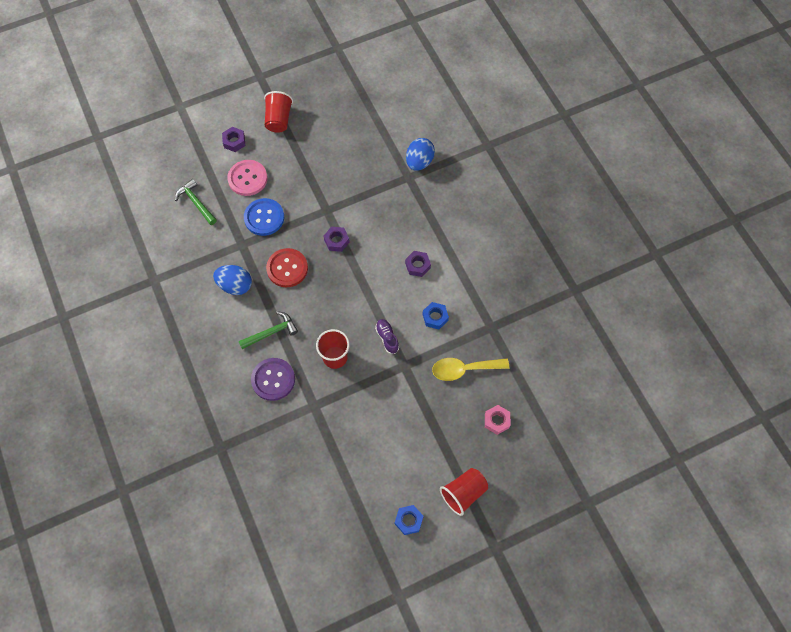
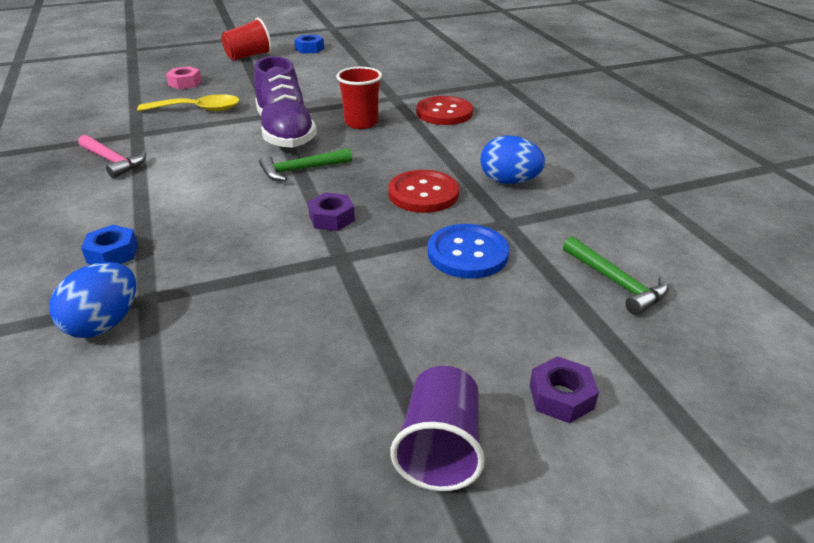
camera: 175 degrees left, 30 degrees down
(247, 178) = (511, 316): pink button -> none
(271, 332) = (448, 142): green hammer -> green hammer (301, 170)
(273, 379) = (444, 113): purple button -> red button
(278, 119) = (440, 448): red cup -> purple cup
(387, 338) = (285, 132): purple shoe -> purple shoe, size x2.26
(417, 265) = (204, 186): purple nut -> none
(435, 317) = (209, 143): blue nut -> blue nut (113, 253)
(487, 289) = (113, 161): none -> pink hammer

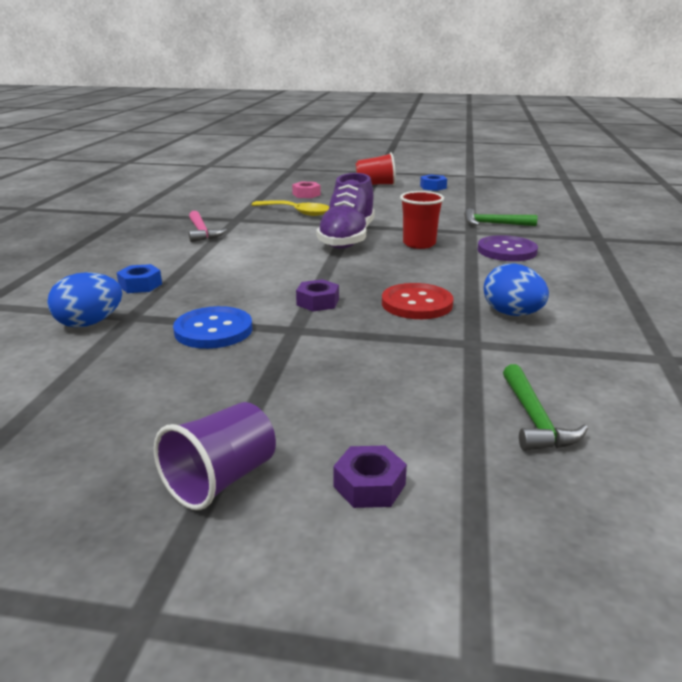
camera: 30 degrees right, 10 degrees down
(301, 170) = (330, 265): green hammer -> green hammer (494, 224)
(444, 113) = (507, 251): red button -> purple button
(467, 253) = (407, 355): blue button -> blue button (213, 330)

